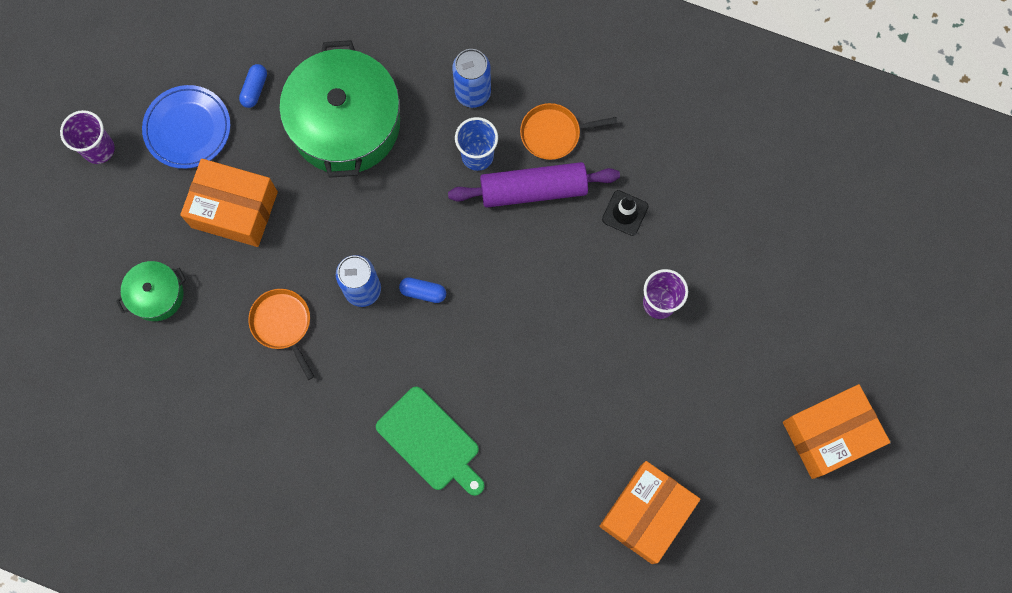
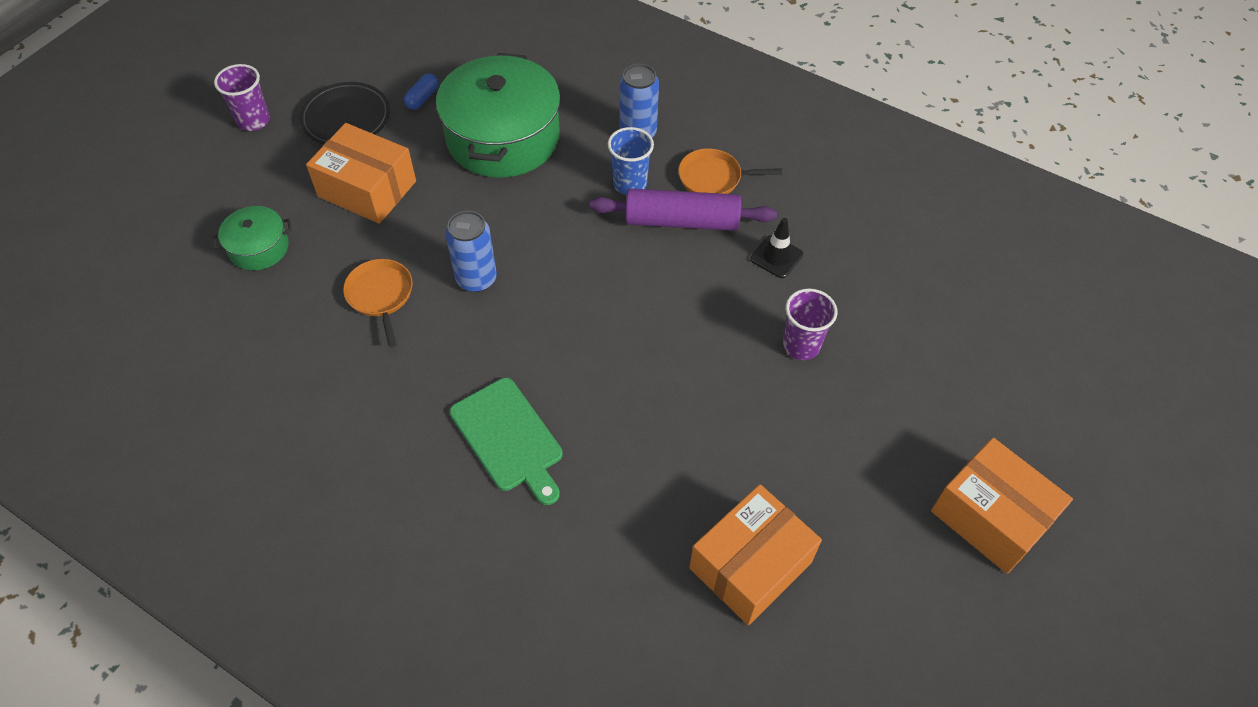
camera: 10 degrees right, 20 degrees down
(187, 129) = (346, 118): blue plate -> black plate
(423, 292) = (541, 292): blue capsule -> none
(829, 434) = (990, 516): orange box -> orange box turned 60 degrees clockwise

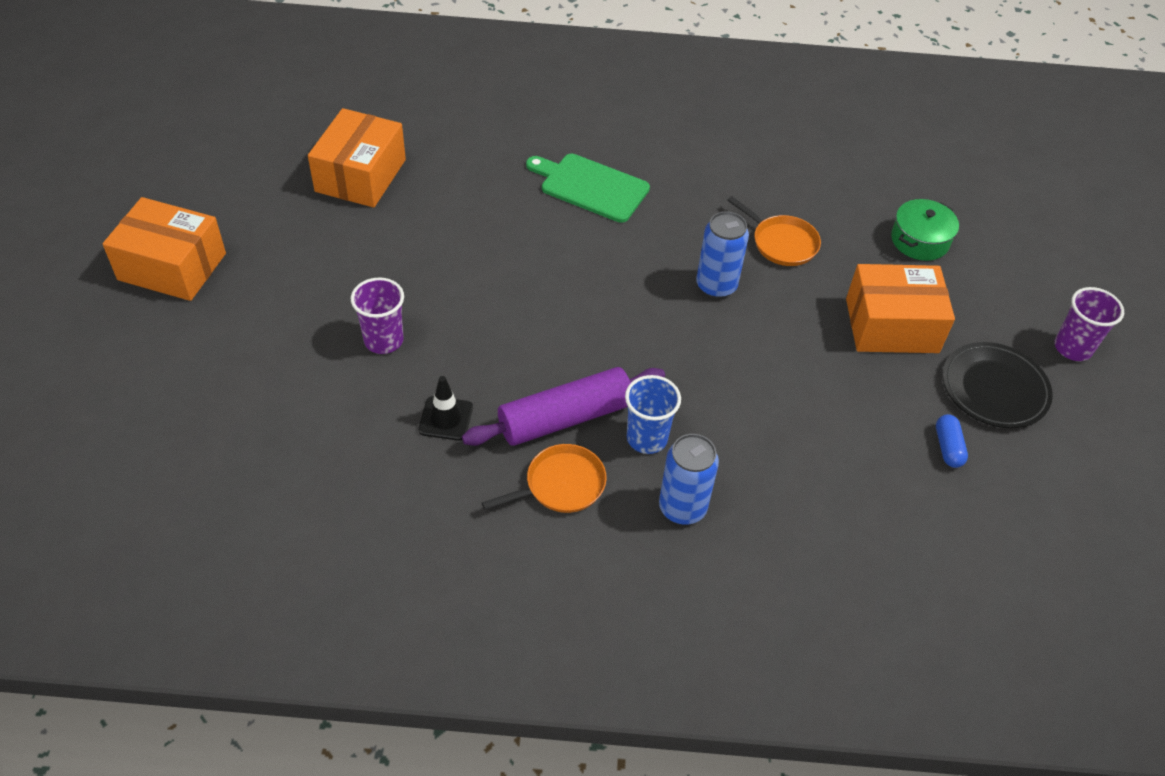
camera: 150 degrees right, 5 degrees down
(503, 137) = (820, 436): green pot -> none

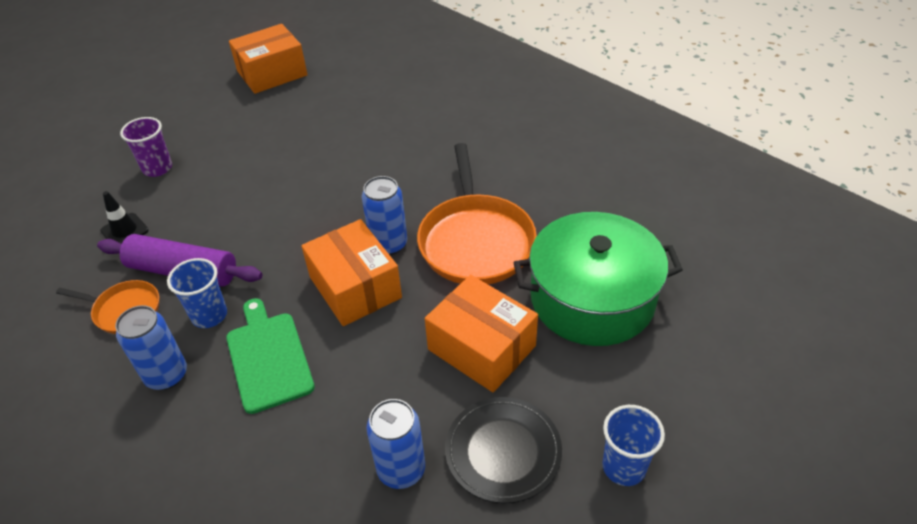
camera: 45 degrees right, 5 degrees down
(172, 266) = (121, 78): orange box -> orange box (355, 287)
(590, 186) = (393, 140): green cutting board -> green cutting board (268, 357)
(782, 243) = (475, 241): orange pan -> orange pan, size x1.89
(919, 240) = (592, 298): green pot -> green pot, size x2.07
(948, 447) = (401, 470): blue capsule -> blue can
(1072, 348) = (624, 467): purple cup -> blue cup

